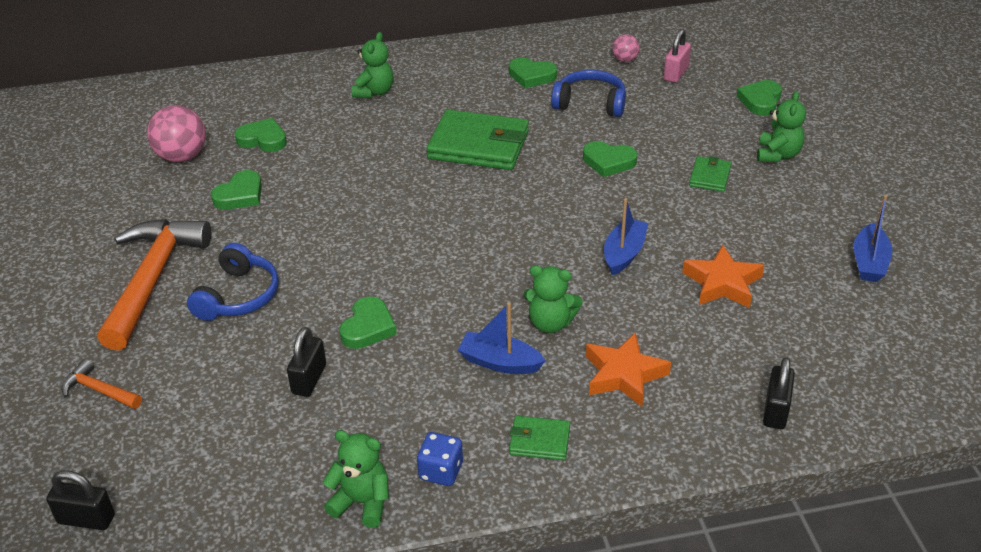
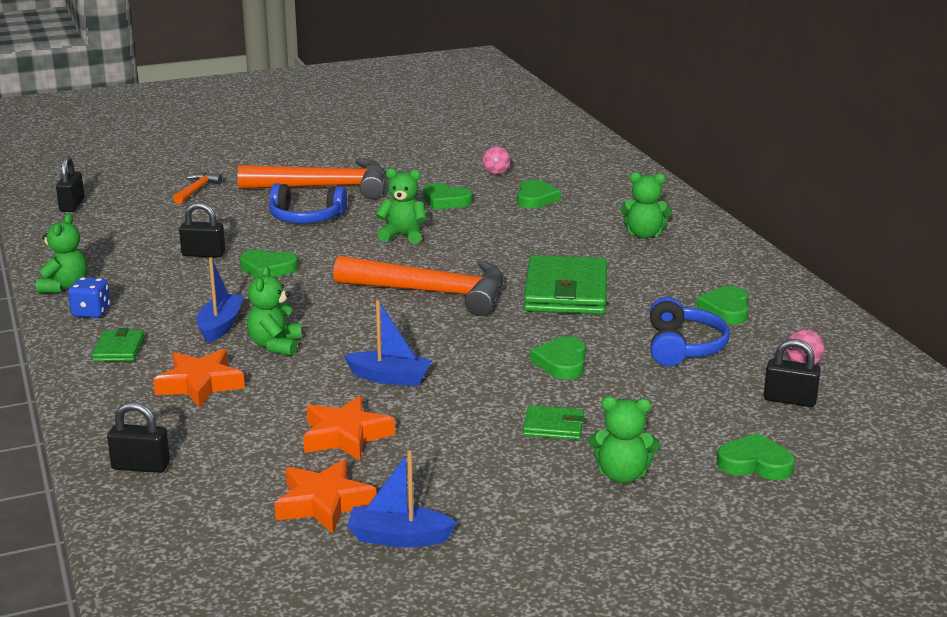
camera: 80 degrees right, 15 degrees down
(182, 156) = (496, 173): pink ball -> pink ball, size x0.54
(318, 229) = (403, 235): none -> green teddy bear
(460, 219) = (432, 293): none -> orange hammer
(675, 73) = (789, 400): pink padlock -> black padlock
(826, 298) = (324, 503): none -> orange star

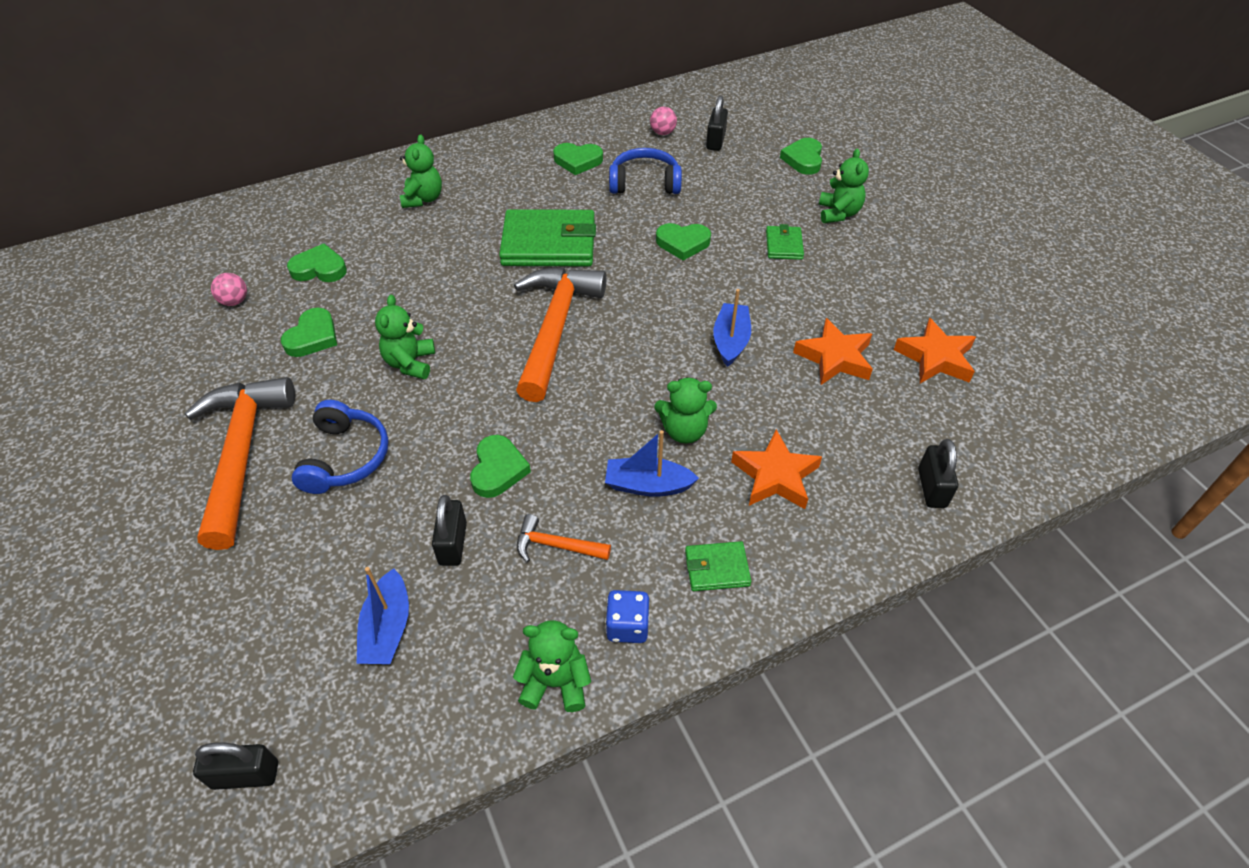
camera: 95 degrees left, 25 degrees up
(197, 190) = (217, 604): orange hammer -> orange hammer (556, 545)
(399, 538) = (959, 313): blue boat -> blue boat (387, 628)

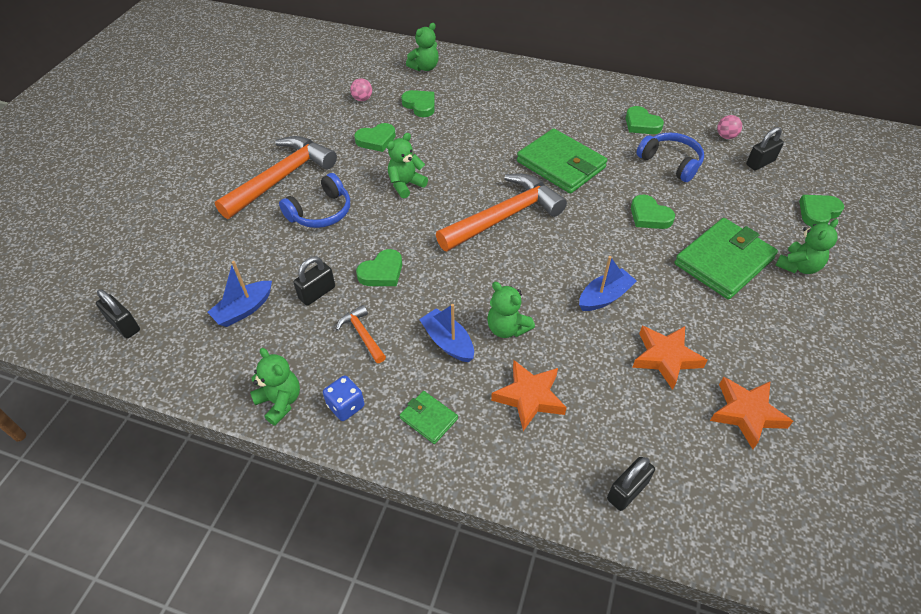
camera: 45 degrees right, 0 degrees up
(423, 199) = (518, 97): green teddy bear -> green teddy bear (424, 67)
(784, 245) = (723, 261): green wallet -> green wallet, size x2.09

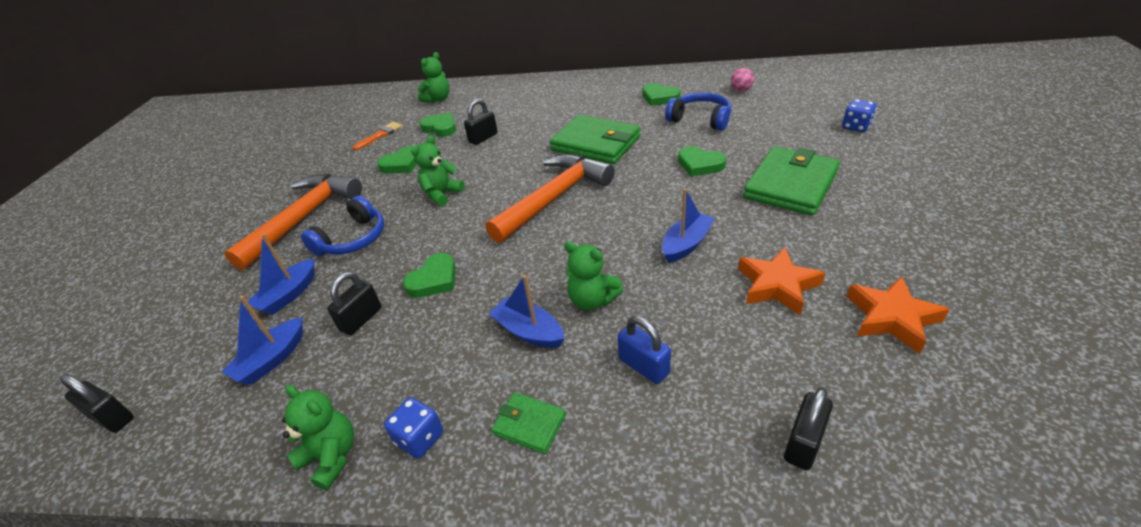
camera: 10 degrees left, 10 degrees down
(262, 254) = (289, 295): none -> blue boat
(362, 99) = (380, 135): pink ball -> orange brush
(362, 334) = (424, 349): orange hammer -> none
(529, 397) = (644, 366): orange star -> blue padlock
(760, 163) = (782, 102): black padlock -> black padlock (483, 138)
(798, 266) = (863, 172): green teddy bear -> none
(818, 213) = (856, 127): green heart -> blue dice

